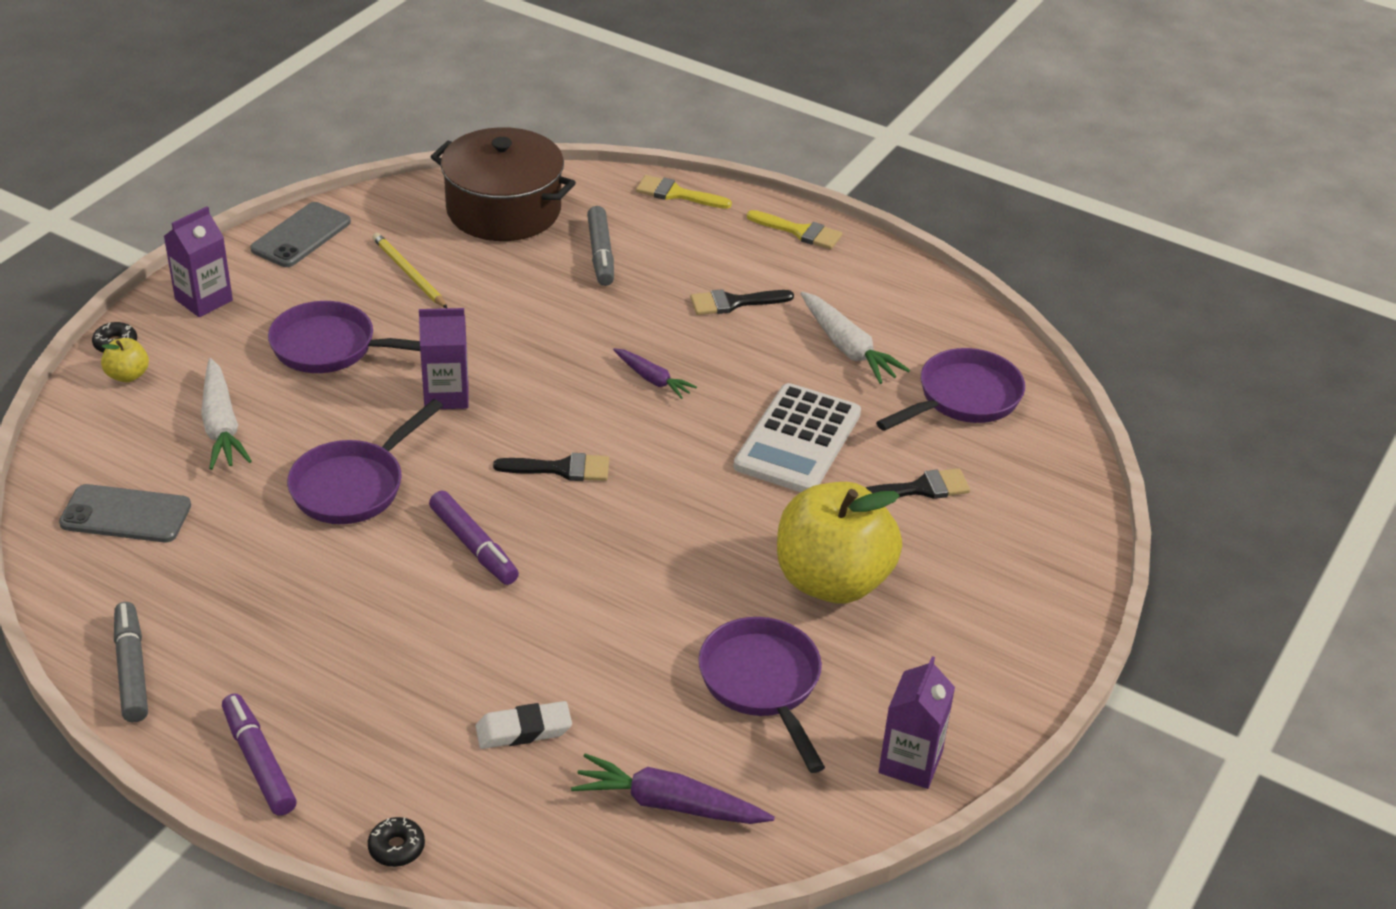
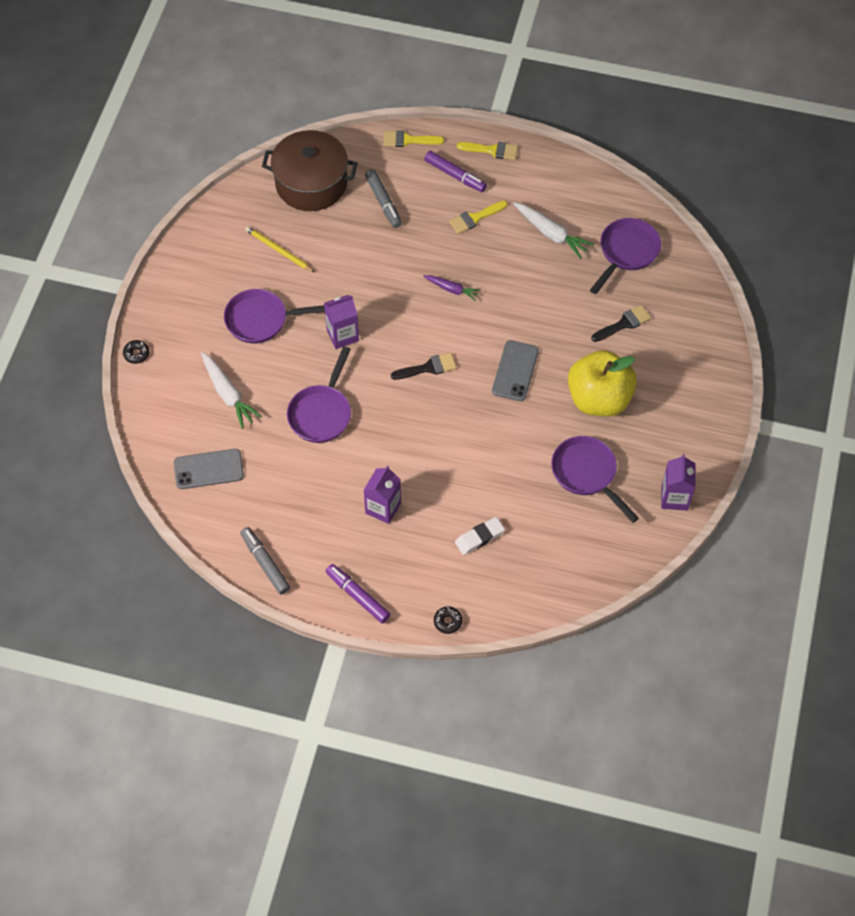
camera: 15 degrees left, 20 degrees up
(128, 375) = (156, 374): yellow apple -> none
(204, 300) = (169, 306): purple carton -> purple carton (383, 508)
(301, 236) = (201, 239): grey phone -> grey phone (515, 371)
(474, 546) = (404, 433): purple marker -> purple marker (455, 175)
(669, 804) = (567, 557): purple carrot -> none
(734, 303) = (475, 218): black brush -> yellow brush
(797, 440) = (547, 309): white calculator -> none

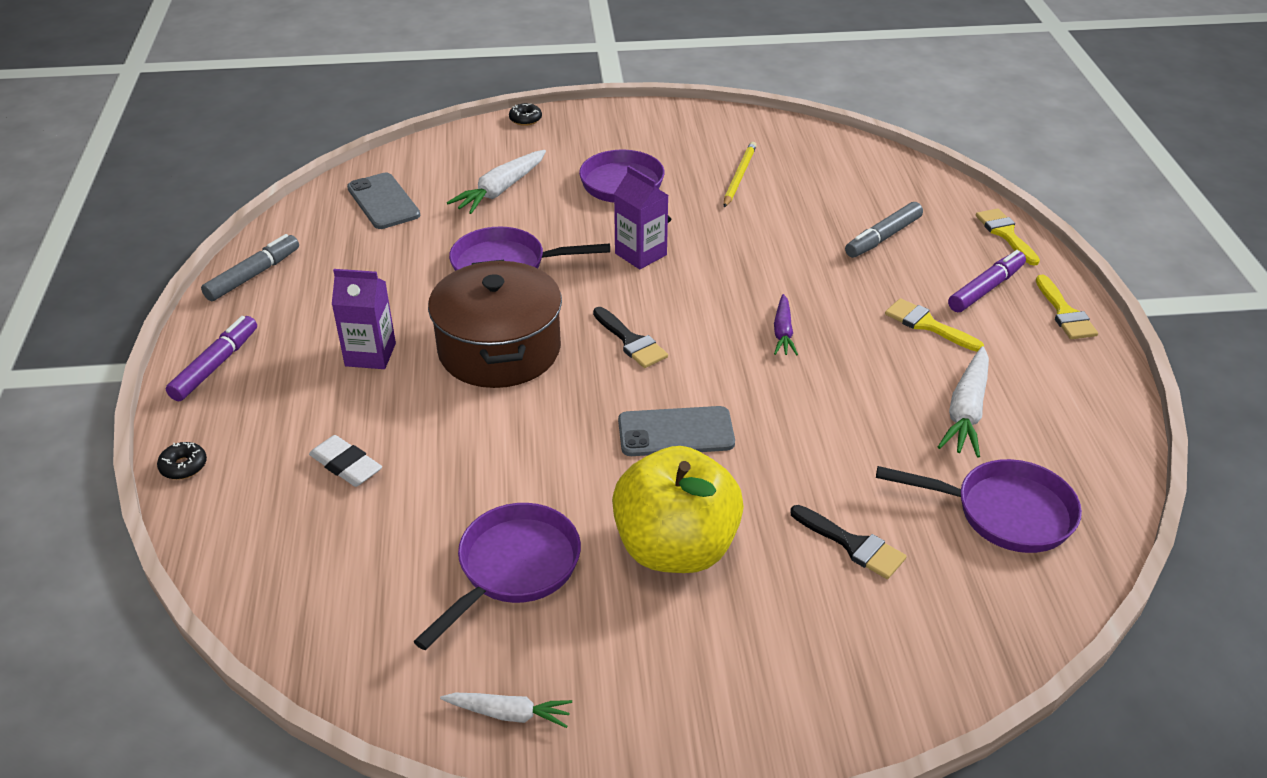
camera: 70 degrees right, 20 degrees down
(311, 183) = (862, 176): brown pot -> brown pot (499, 349)
(455, 175) = (986, 289): purple marker -> purple marker turned 150 degrees counterclockwise
(674, 497) = (509, 714): purple carton -> white carrot

